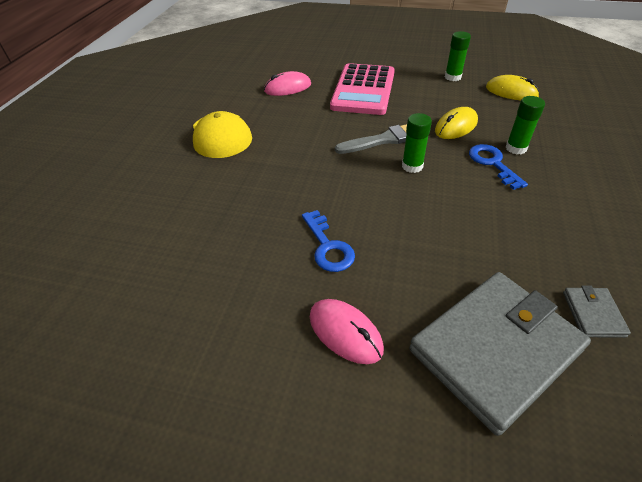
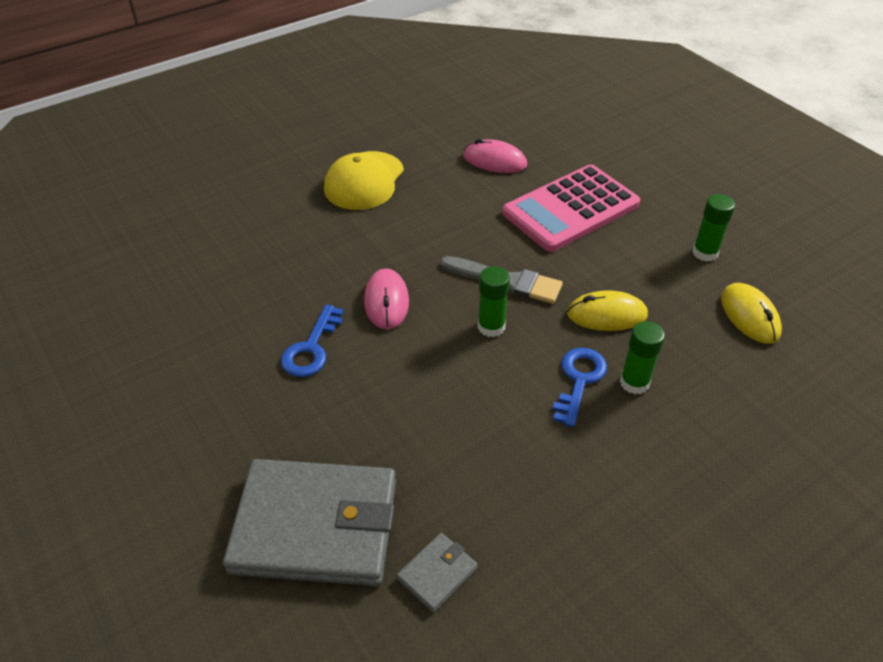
camera: 40 degrees right, 0 degrees up
(345, 332) = (233, 423): pink mouse -> pink mouse (386, 301)

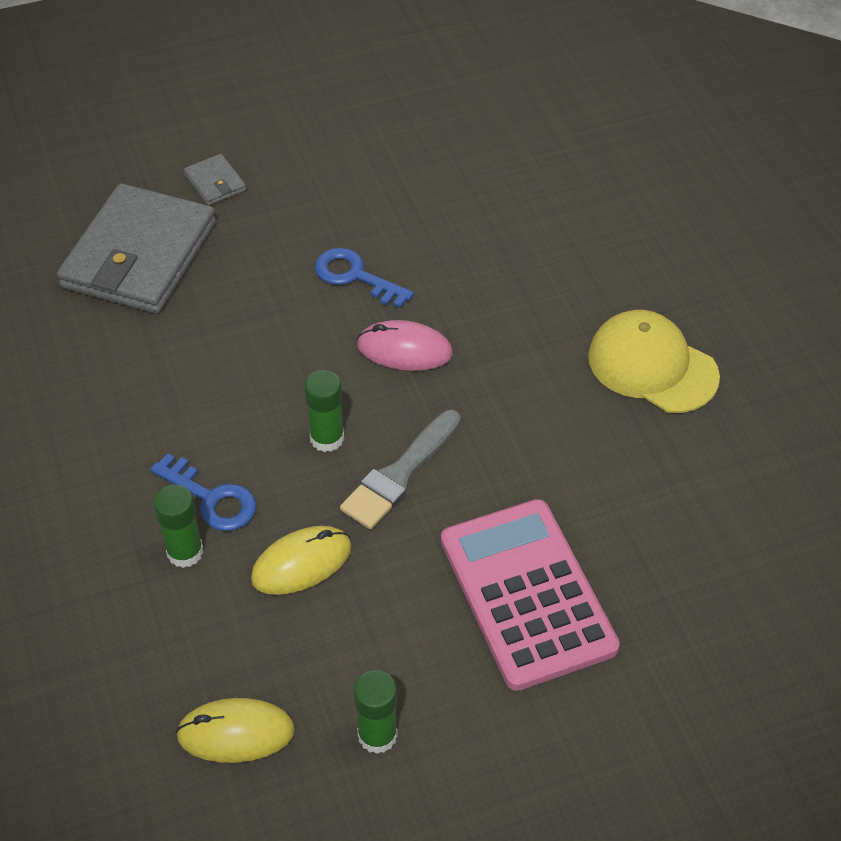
camera: 105 degrees right, 5 degrees up
(437, 573) = (51, 327): grey wallet -> grey wallet (215, 182)
(495, 161) = (671, 530): pink mouse -> none
(606, 315) = (301, 563): yellow mouse -> yellow mouse turned 45 degrees clockwise

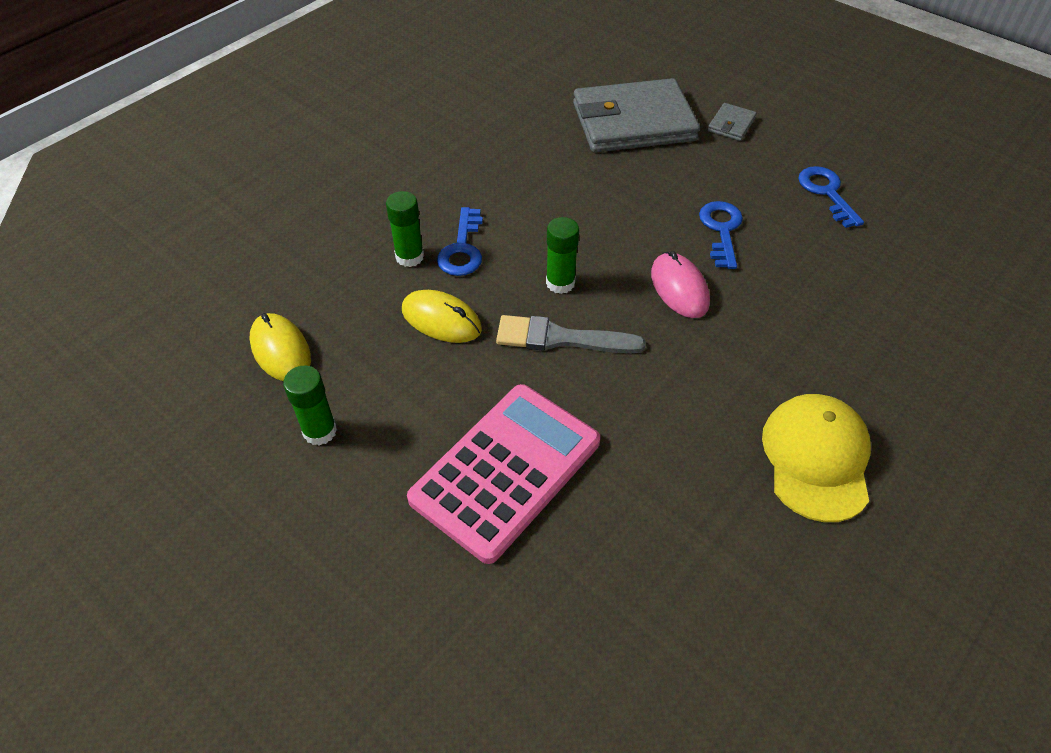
camera: 60 degrees right, 0 degrees up
(369, 174) = (826, 193): none -> blue key

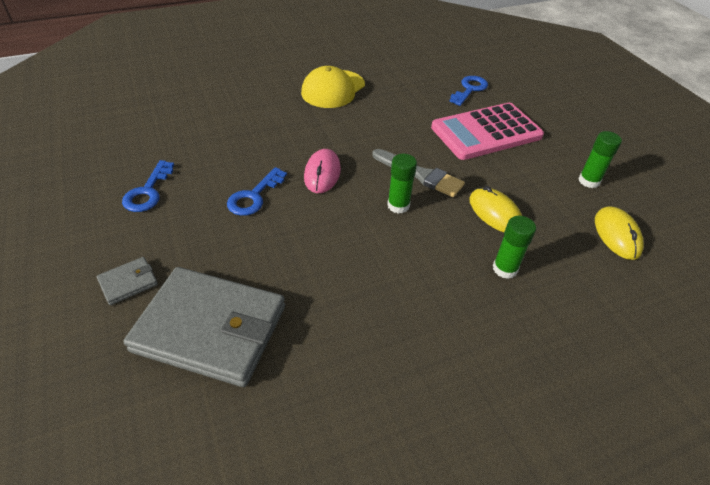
camera: 155 degrees left, 5 degrees down
(462, 249) = (458, 258): blue key -> blue key (469, 89)

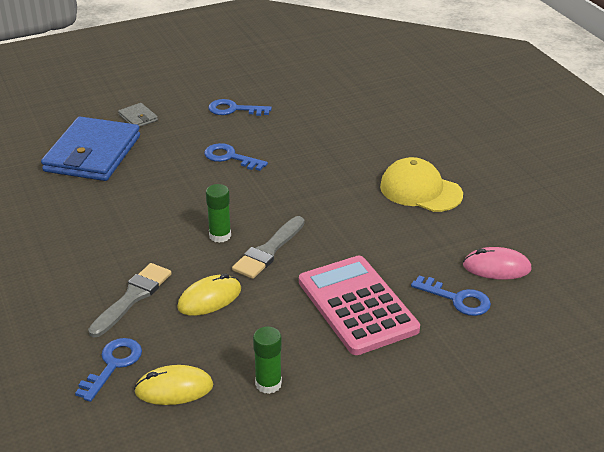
camera: 90 degrees right, 10 degrees down
(210, 329) = (92, 154): grey wallet -> blue wallet
(322, 173) = (265, 190): pink mouse -> pink mouse (496, 267)
(505, 269) = (133, 297): green glue stick -> grey brush
(605, 278) = (113, 365): none -> blue key

